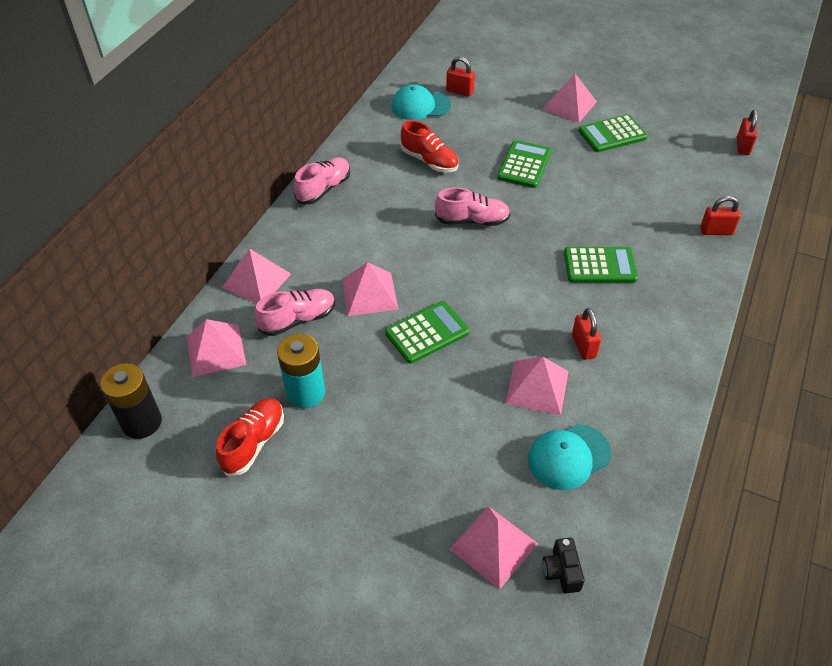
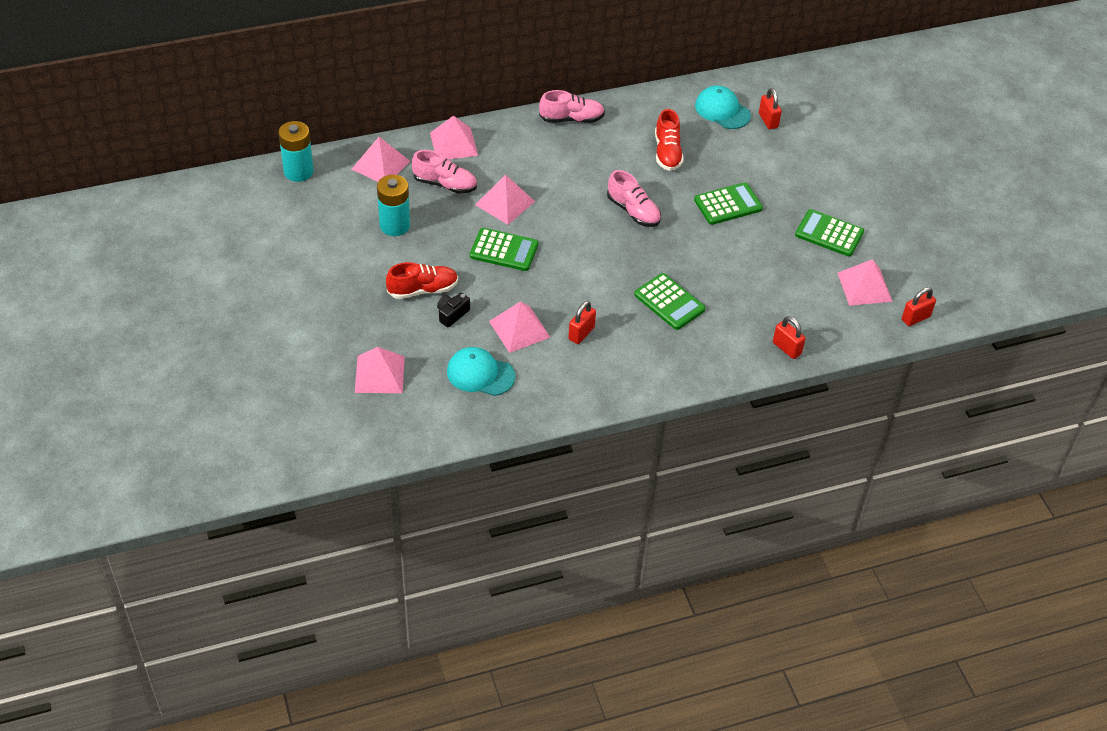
camera: 45 degrees right, 0 degrees up
(142, 422) = (298, 171): black battery -> turquoise battery
(254, 442) = (336, 227): red shoe -> red shoe (423, 290)
(562, 571) = (394, 414): black camera -> black camera (452, 314)
(569, 105) = (834, 190): pink pyramid -> pink pyramid (864, 287)

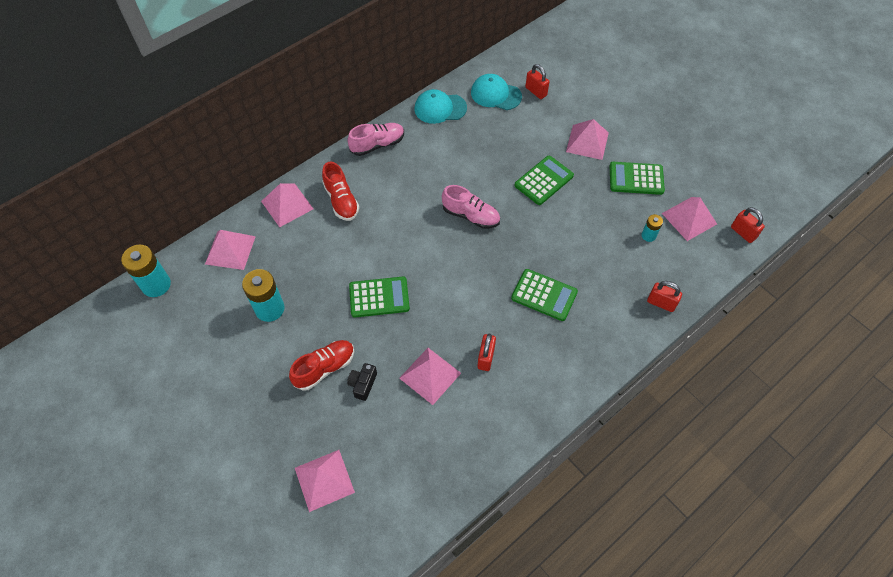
camera: 20 degrees left, 10 degrees up
(445, 184) = (297, 249): pink shoe -> none
(480, 374) = (417, 439): turquoise cap -> turquoise cap (440, 108)
(505, 203) = (358, 248): pink pyramid -> pink pyramid (587, 142)
(667, 153) = (471, 149): red shoe -> red shoe (341, 200)
(810, 287) = (648, 235): none -> turquoise battery
(915, 318) = (743, 233): red padlock -> red padlock turned 75 degrees counterclockwise

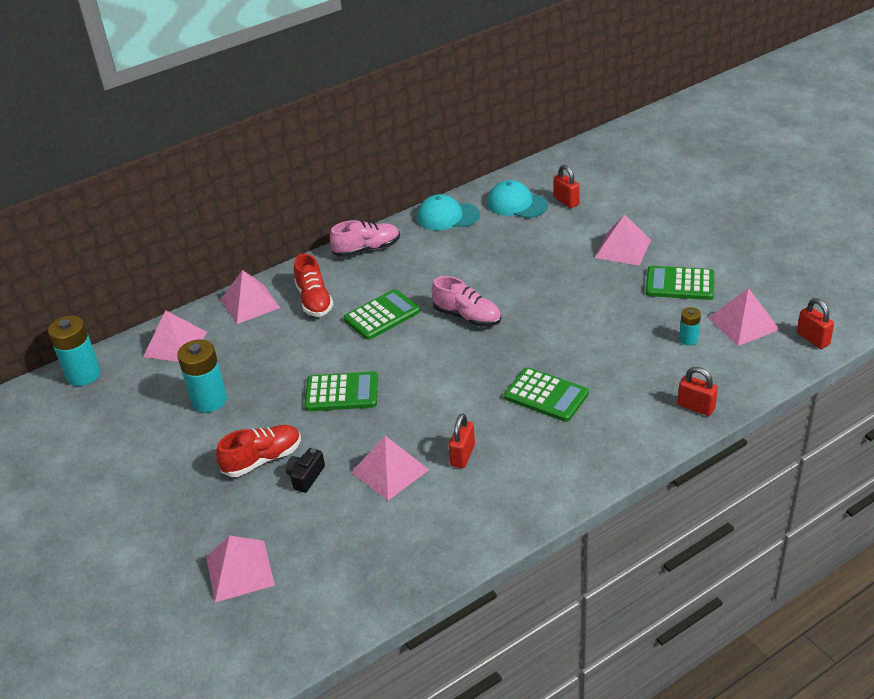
camera: 10 degrees right, 20 degrees down
(544, 181) = (563, 285): green calculator -> green calculator (382, 315)

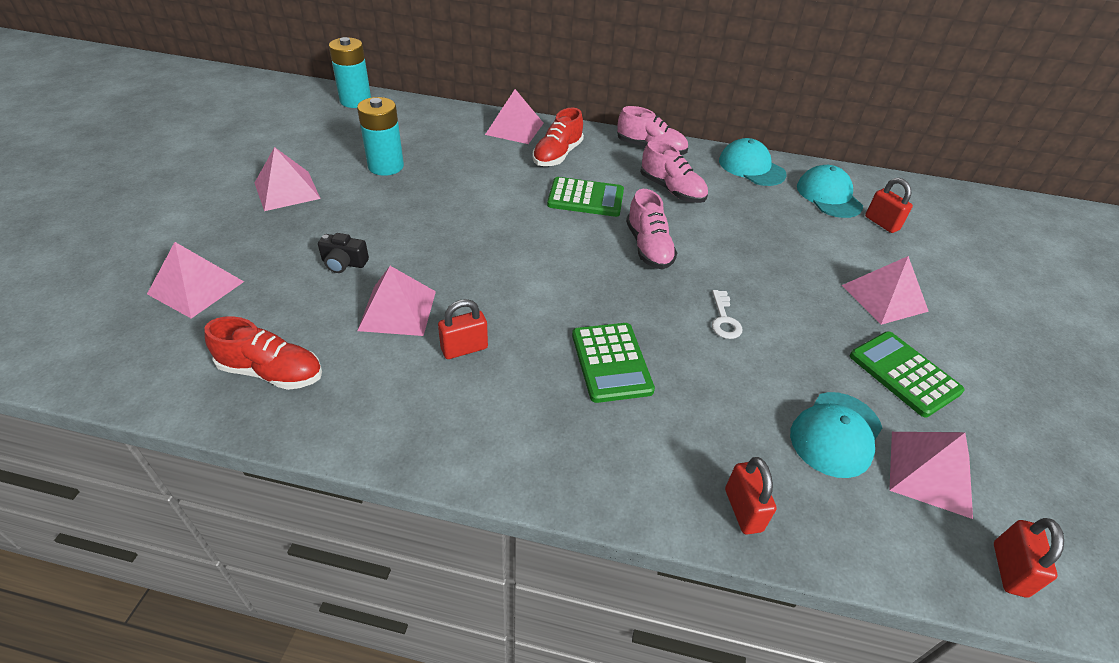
camera: 40 degrees right, 5 degrees up
(175, 344) = (430, 120): pink pyramid -> pink pyramid (287, 190)
(263, 459) = (343, 228): red shoe -> red shoe (272, 372)
(306, 477) = (344, 263): black camera -> black camera turned 150 degrees counterclockwise
(341, 393) = (467, 227): green calculator -> none
(424, 269) = (672, 190): none -> pink shoe
(566, 201) = (881, 223): red padlock -> red padlock turned 45 degrees counterclockwise
(566, 325) = (724, 319): none -> white key
(688, 339) = (836, 434): turquoise battery -> turquoise cap

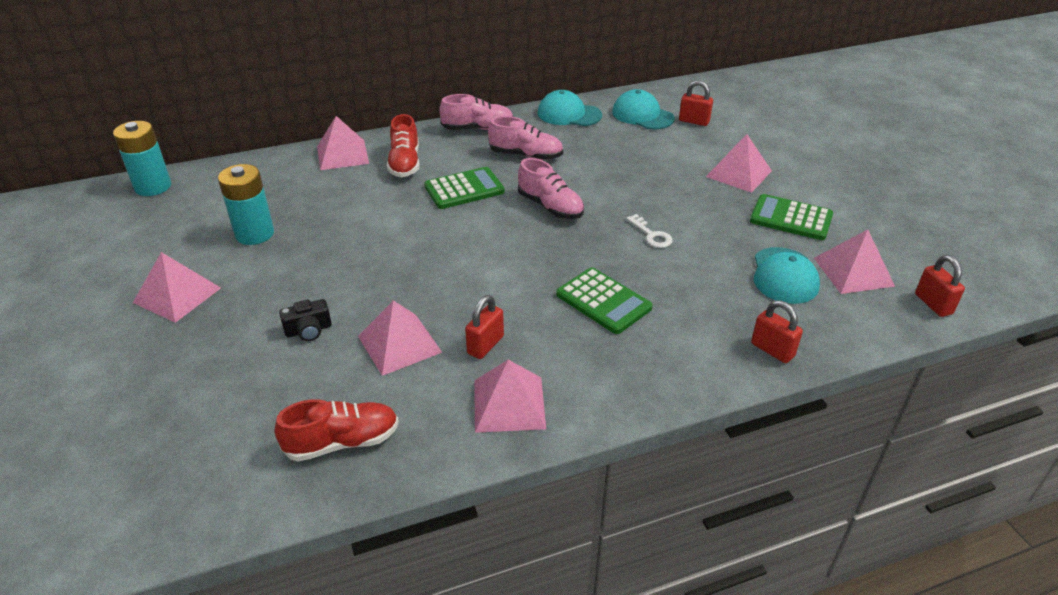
camera: 30 degrees left, 5 degrees down
(196, 287) = (185, 415): pink pyramid -> pink pyramid (509, 404)

